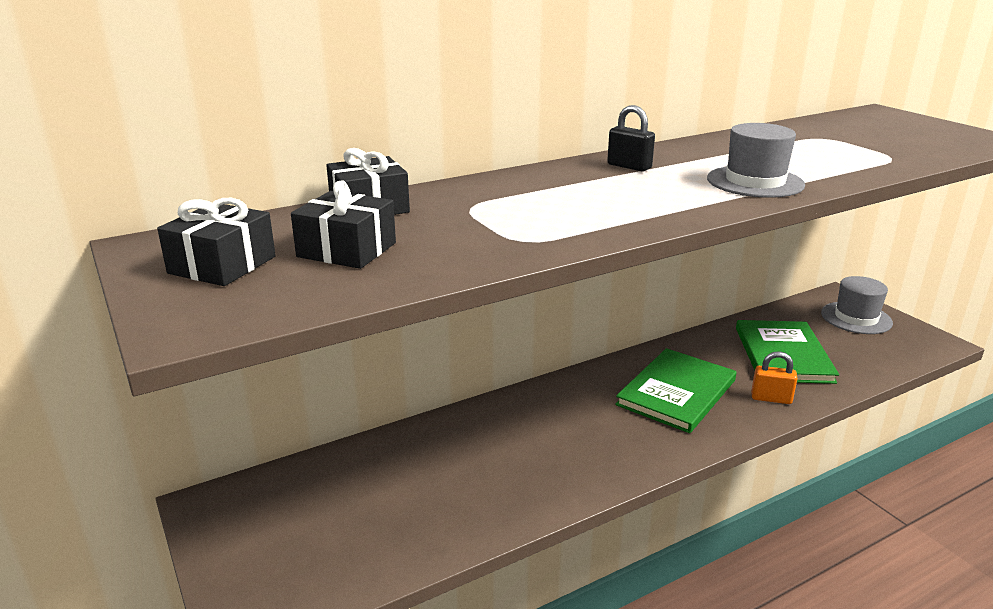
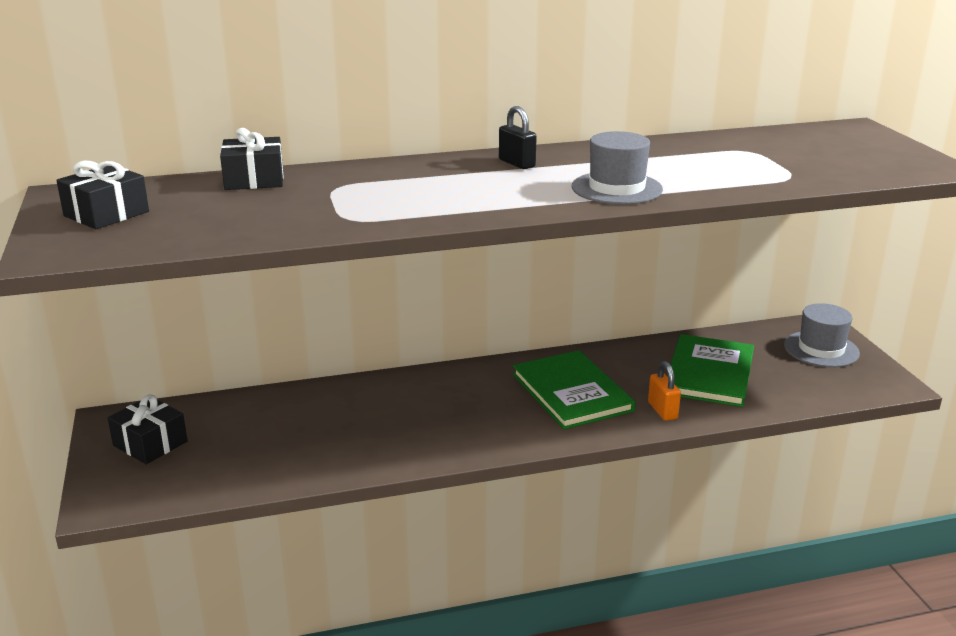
camera: 15 degrees right, 0 degrees up
(347, 250) = (205, 212): black gift -> black gift (150, 443)
(676, 392) = (571, 392): green book -> green book turned 75 degrees counterclockwise
(771, 398) = (662, 411): orange padlock -> orange padlock turned 45 degrees clockwise

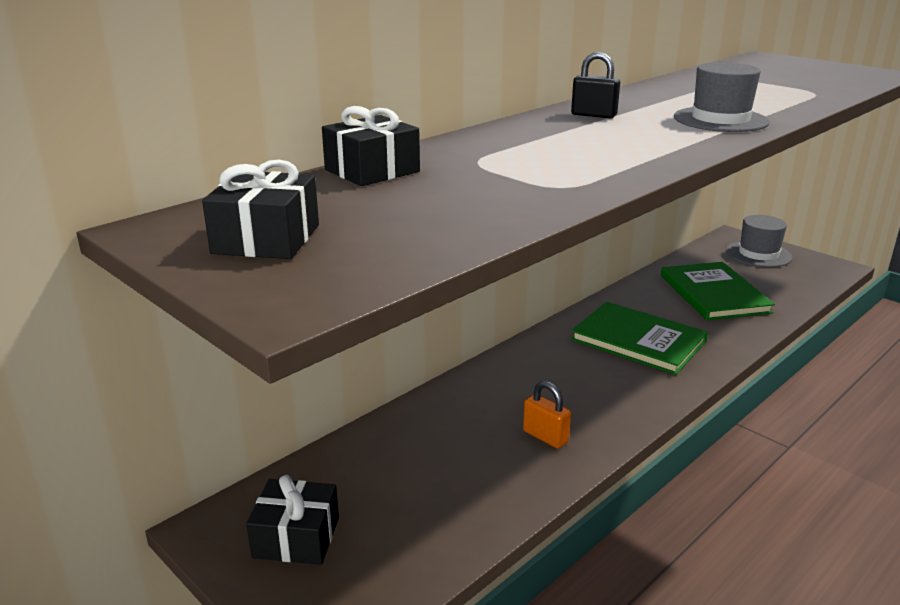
camera: 30 degrees left, 0 degrees up
(662, 411) = (724, 334): orange padlock -> orange padlock (545, 437)

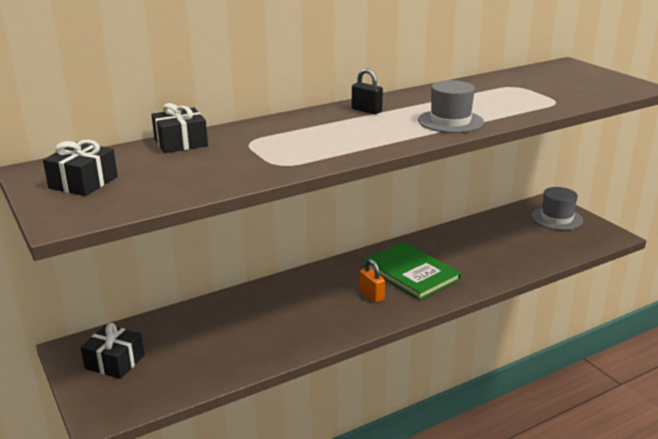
camera: 15 degrees right, 0 degrees up
(545, 437) = (300, 327): orange padlock -> orange padlock (371, 295)
(714, 294) = (495, 245): green book -> none

